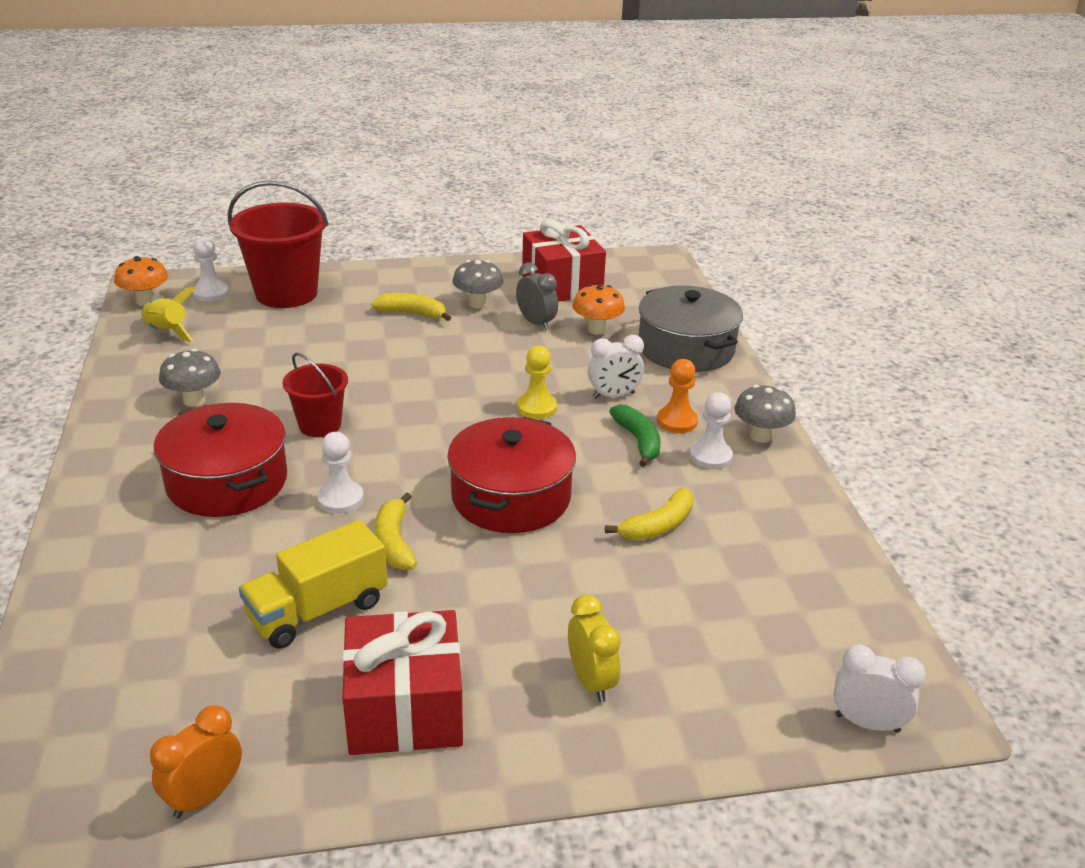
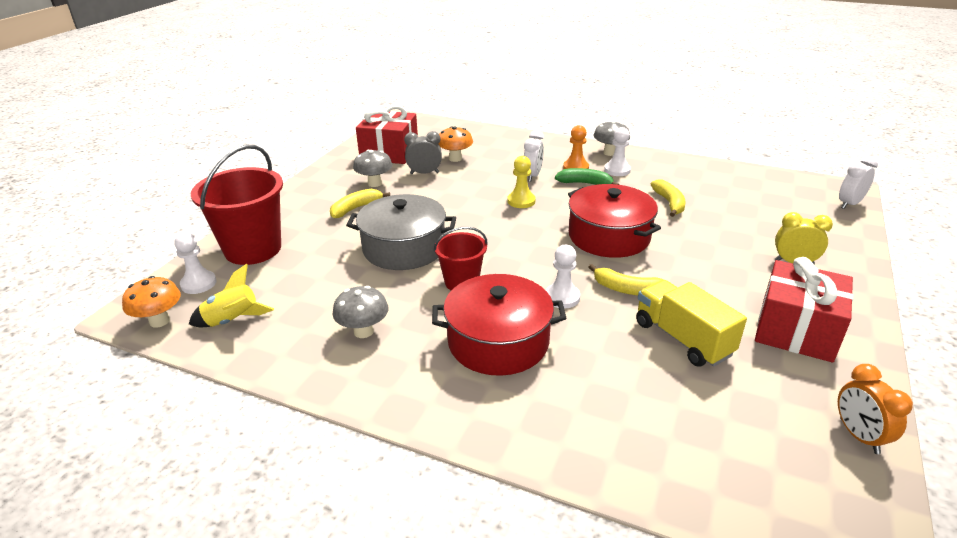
camera: 55 degrees left, 0 degrees up
(318, 610) = (682, 338): yellow truck -> yellow truck turned 150 degrees clockwise
(686, 348) = (505, 143): grey pot -> grey pot (404, 248)

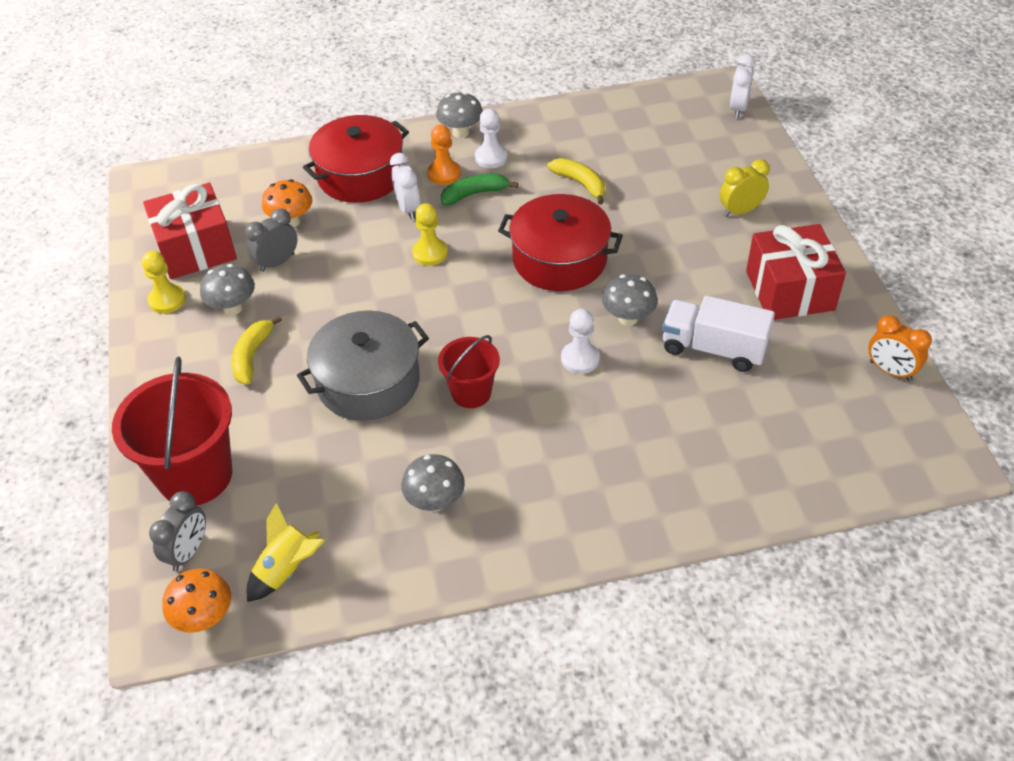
camera: 35 degrees left, 15 degrees up
(198, 283) = (188, 552): white pawn -> grey clock
(346, 168) = (167, 300): none -> yellow pawn
(498, 342) = (568, 440): red pot -> red pot (360, 175)
(627, 289) = (628, 318): yellow banana -> grey mushroom
(682, 338) = (713, 348): yellow truck -> white truck

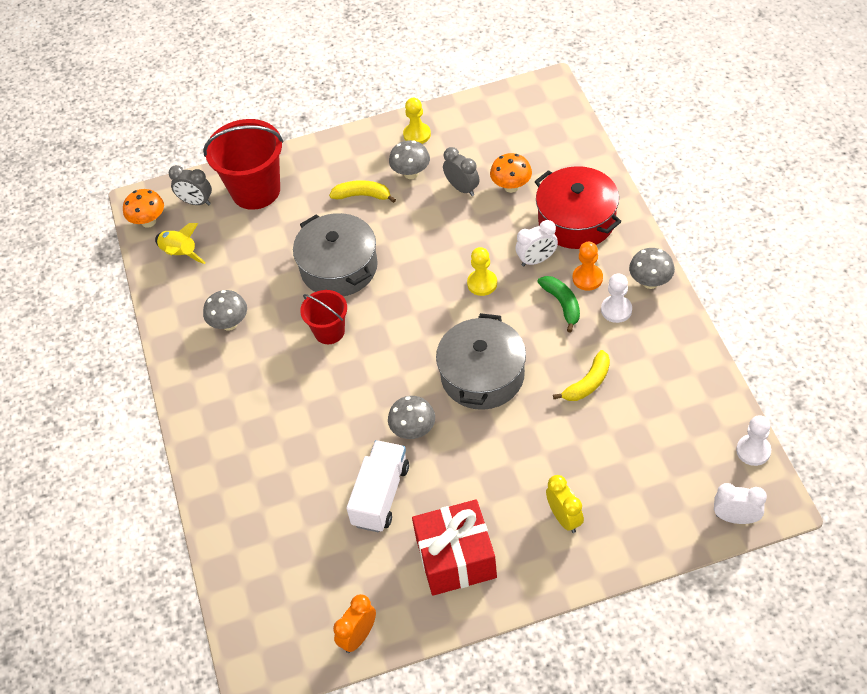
camera: 90 degrees right, 5 degrees up
(196, 249) = (473, 137): red gift -> none
(559, 259) = (482, 375): red pot -> grey pot
(580, 359) = (366, 399): white pawn -> white pawn (753, 451)

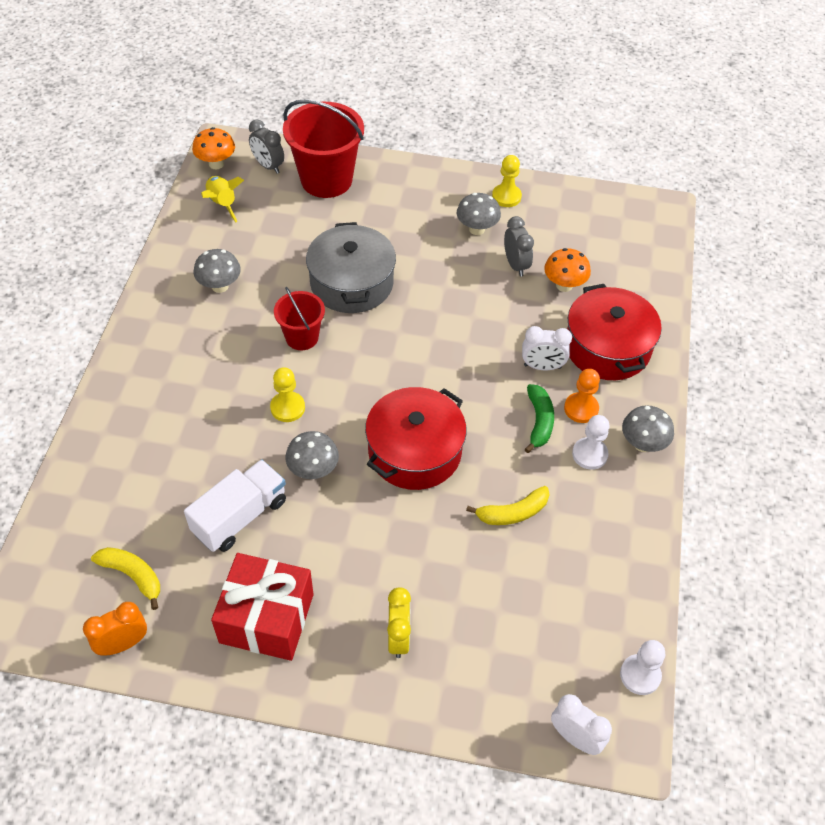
camera: 20 degrees right, 0 degrees up
(362, 195) = (418, 228): yellow banana -> yellow banana (133, 575)
(482, 283) = (474, 363): yellow pawn -> yellow pawn (287, 408)
(482, 375) = (414, 451): grey pot -> red pot

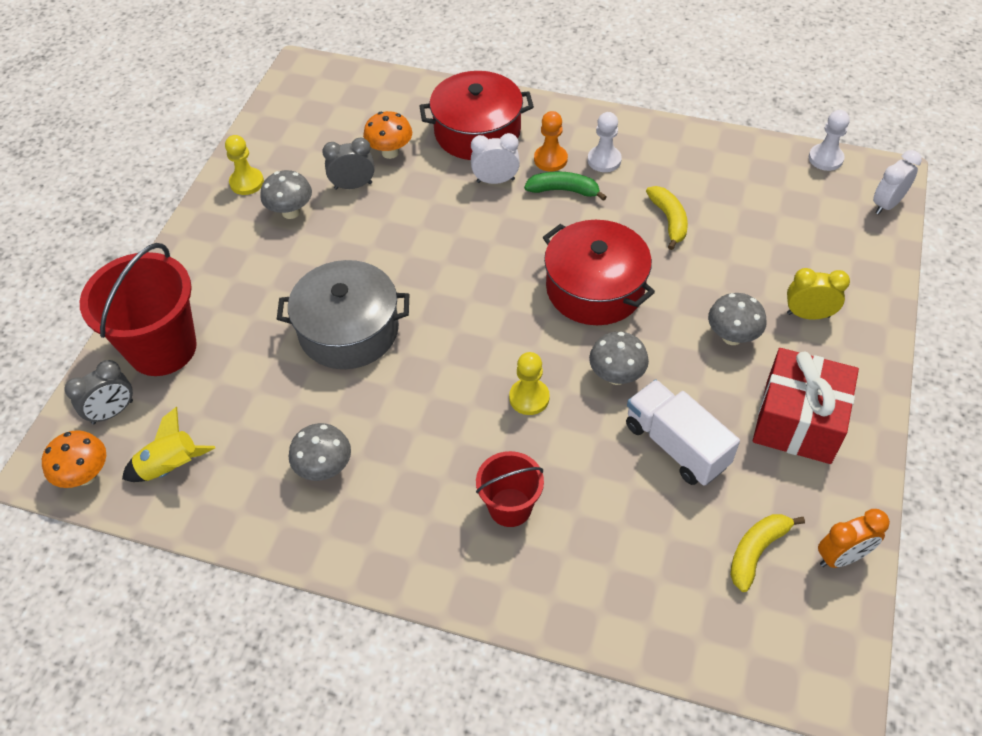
camera: 80 degrees left, 0 degrees up
(123, 643) = (841, 557): orange clock -> orange clock turned 90 degrees counterclockwise
(302, 337) = (425, 381): red bucket -> red bucket (510, 507)
(542, 366) = (495, 180): white clock -> white clock turned 105 degrees counterclockwise
(642, 444) = (594, 124): grey mushroom -> grey mushroom (732, 337)

